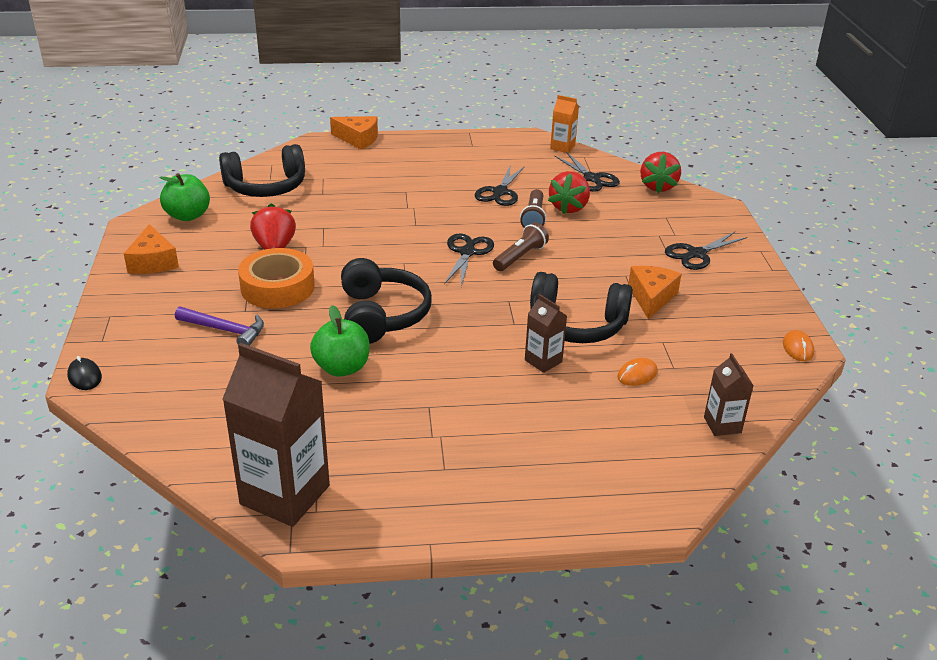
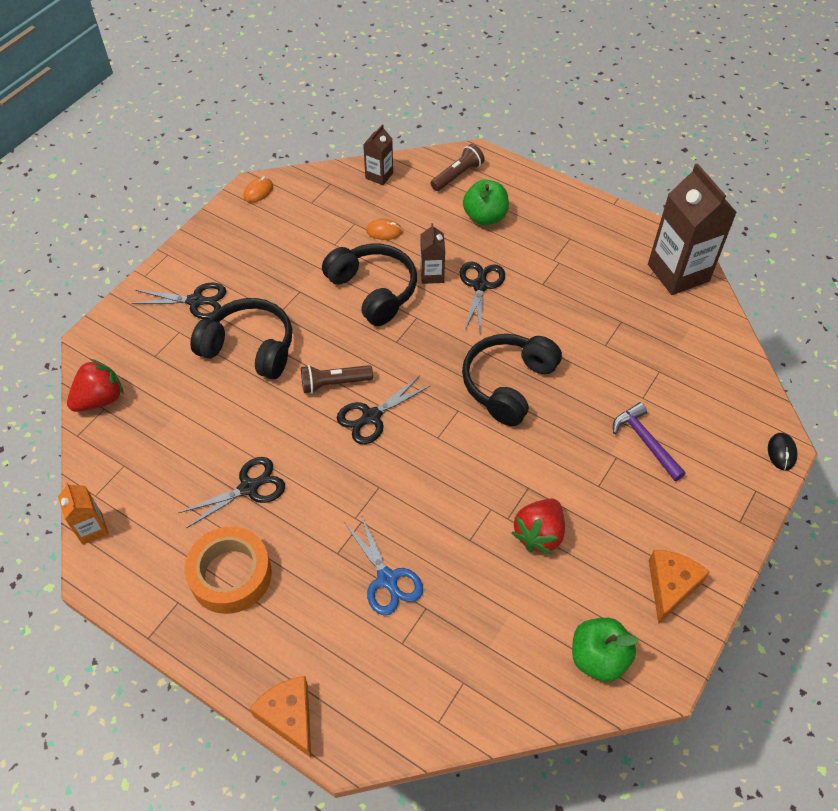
camera: 140 degrees left, 20 degrees up
(266, 187) = (478, 666): black headphones -> black headphones (250, 347)
(277, 287) = (571, 471): orange tape -> orange tape (230, 575)
(342, 368) = (577, 349): green apple -> green apple (485, 217)
(360, 194) = (387, 579): none -> blue scissors
(533, 218) = (264, 427): brown flashlight -> brown flashlight (457, 175)
(569, 207) = (216, 421): red strawberry -> none
(591, 178) = (139, 452): black scissors -> black scissors (480, 285)
(651, 297) = (290, 282): orange cheese -> none

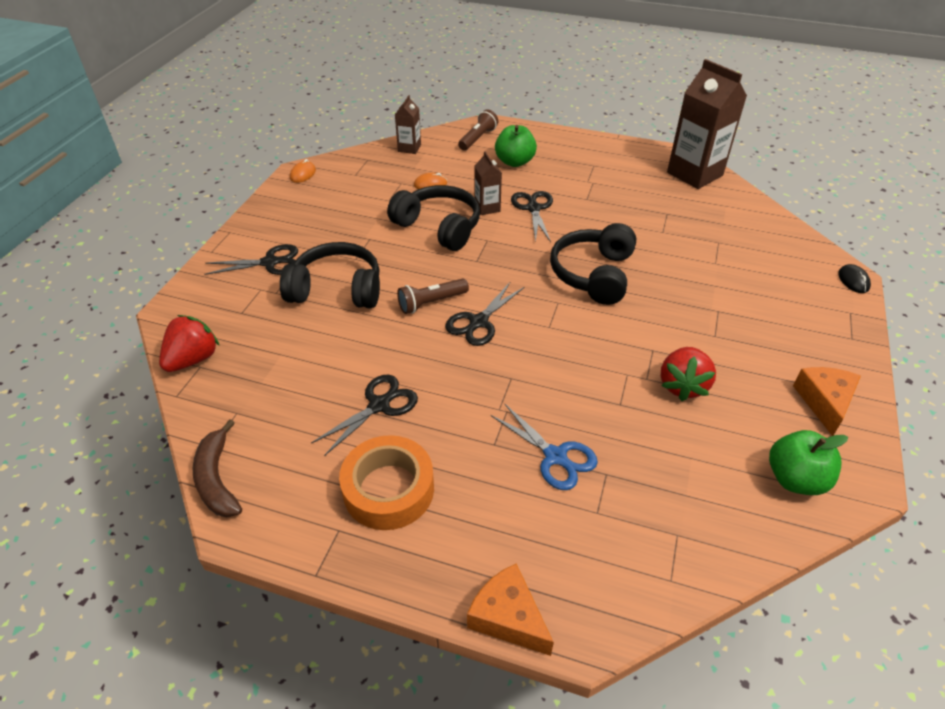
camera: 15 degrees left, 10 degrees down
(92, 528) = (217, 479): orange carton -> brown banana
(645, 441) = (736, 294): purple hammer -> none

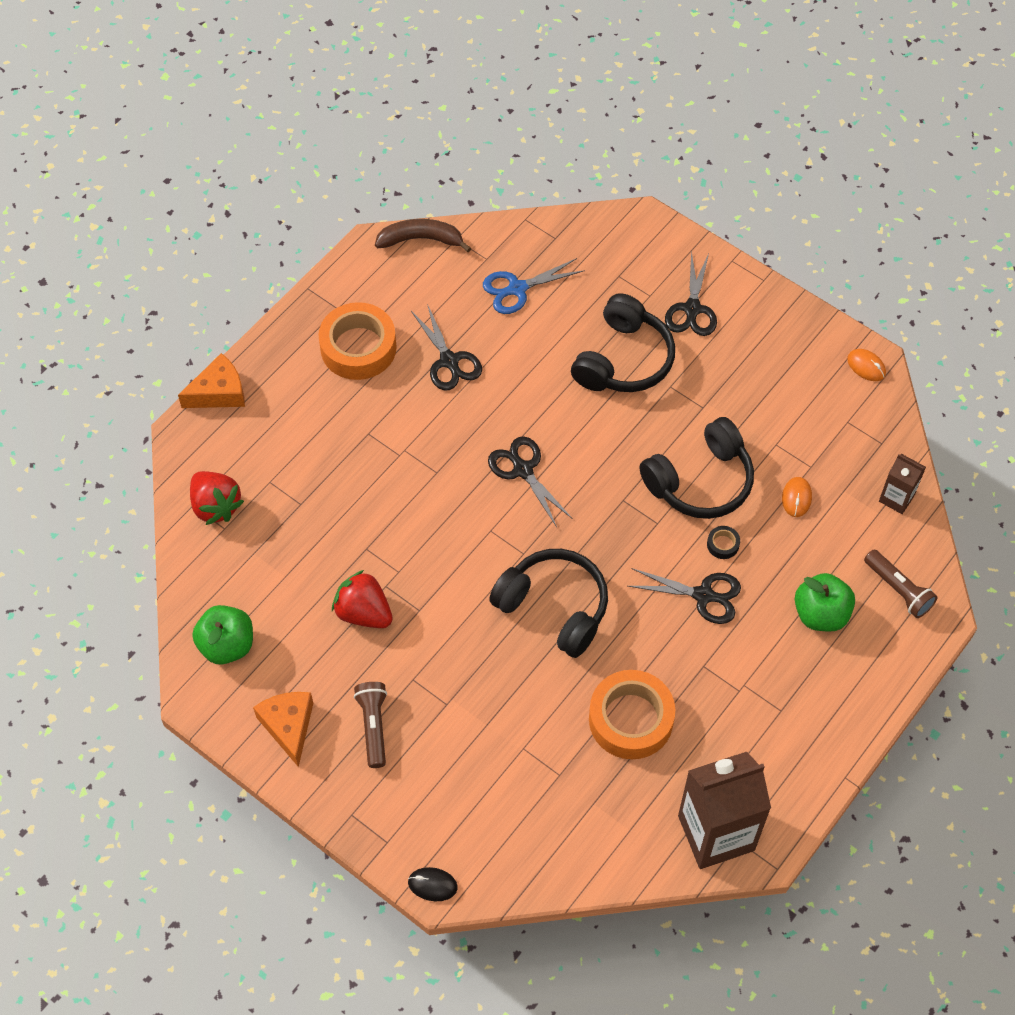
camera: 110 degrees right, 15 degrees up
(193, 359) = (566, 234): red strawberry -> red strawberry (216, 506)
(431, 303) = (569, 437): brown flashlight -> brown flashlight (373, 726)
(487, 208) = (723, 544): brown carton -> black tape
(555, 456) = (334, 473): blue scissors -> blue scissors (517, 289)
(651, 220) = (630, 719): none -> orange tape
(824, 402) = (288, 726): orange cheese -> orange cheese turned 135 degrees counterclockwise

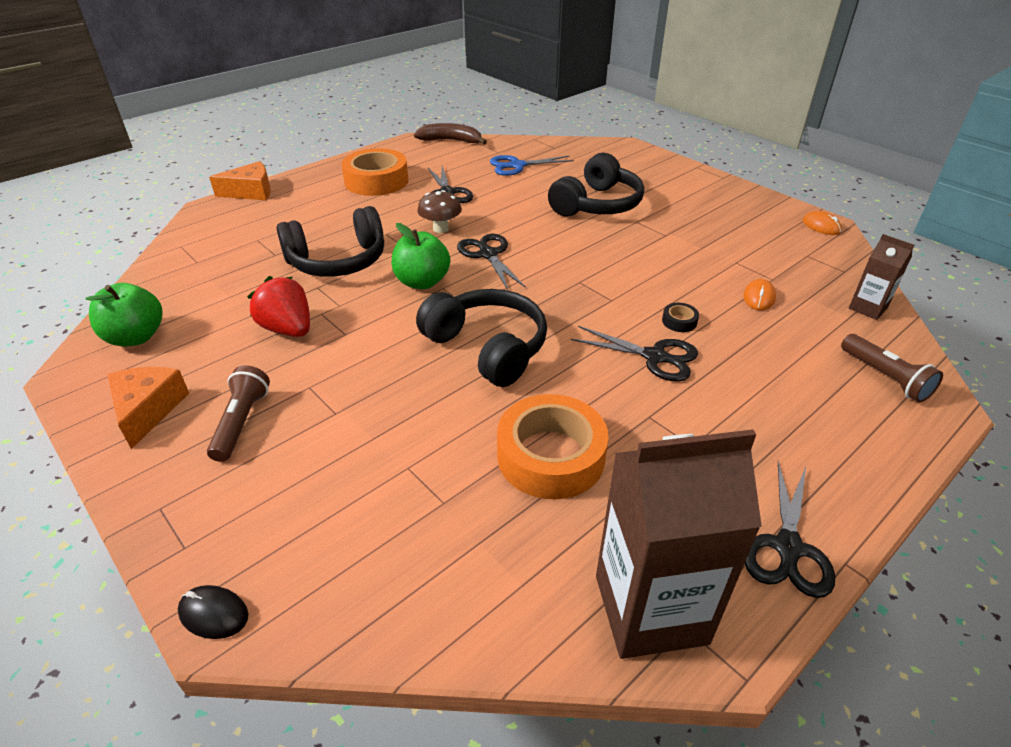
camera: 10 degrees right, 20 degrees down
(216, 506) = (200, 248): red strawberry -> none
(461, 432) = (440, 229): none -> brown mushroom
(692, 309) = (661, 185): black scissors -> black scissors (788, 548)
(700, 481) = (659, 277): black headphones -> black headphones (338, 261)
(820, 614) = (793, 387): green apple -> green apple (422, 282)

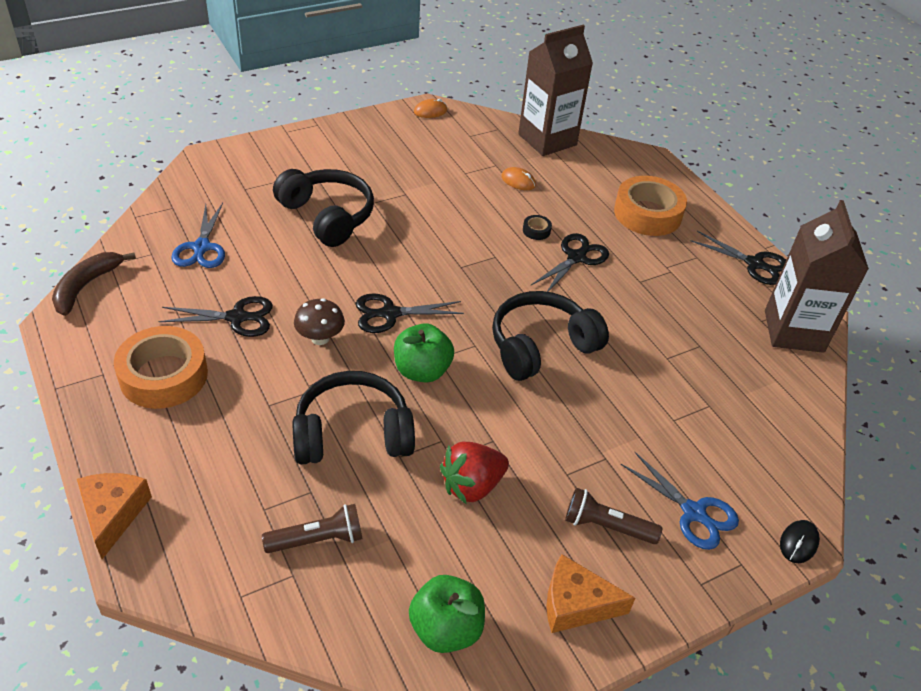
camera: 80 degrees left, 5 degrees up
(262, 495) = (693, 512): none -> blue scissors
(338, 261) = (352, 433): black headphones -> black headphones turned 90 degrees counterclockwise
(550, 456) = (672, 340): orange tape -> orange tape (647, 214)
(868, 308) = (547, 140): brown carton -> brown carton, size x2.02
(885, 377) = (622, 167): brown flashlight -> brown flashlight (318, 539)

